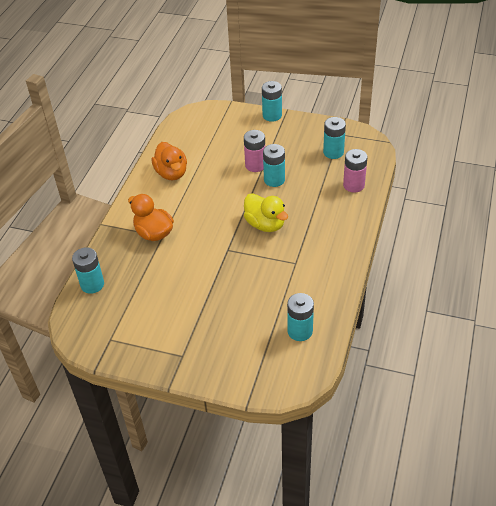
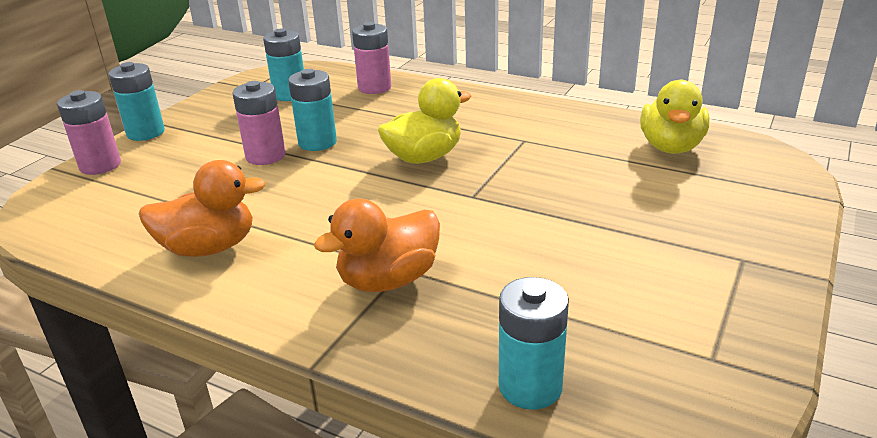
camera: 80 degrees left, 15 degrees down
(235, 114) = (100, 165): none -> pink battery
(300, 331) = (671, 147): turquoise battery -> yellow duck

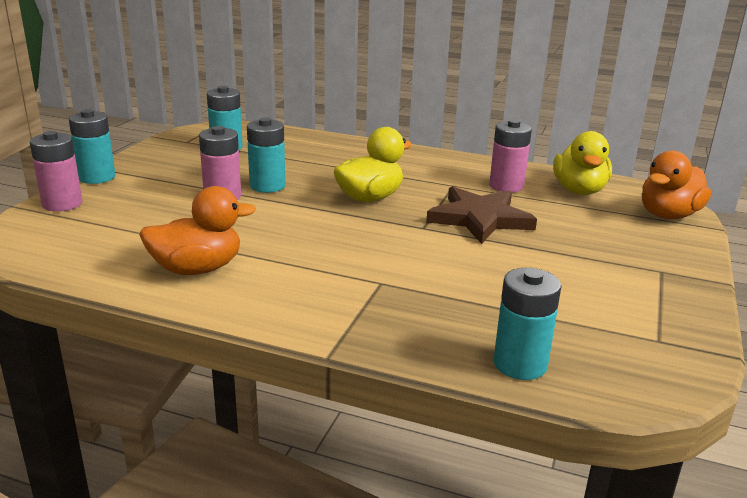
camera: 10 degrees left, 5 degrees down
(374, 88) = (304, 143): pink battery -> pink battery (506, 186)
(388, 280) = (372, 291): orange duck -> orange duck (668, 215)
(542, 185) = (480, 218): none -> brown star

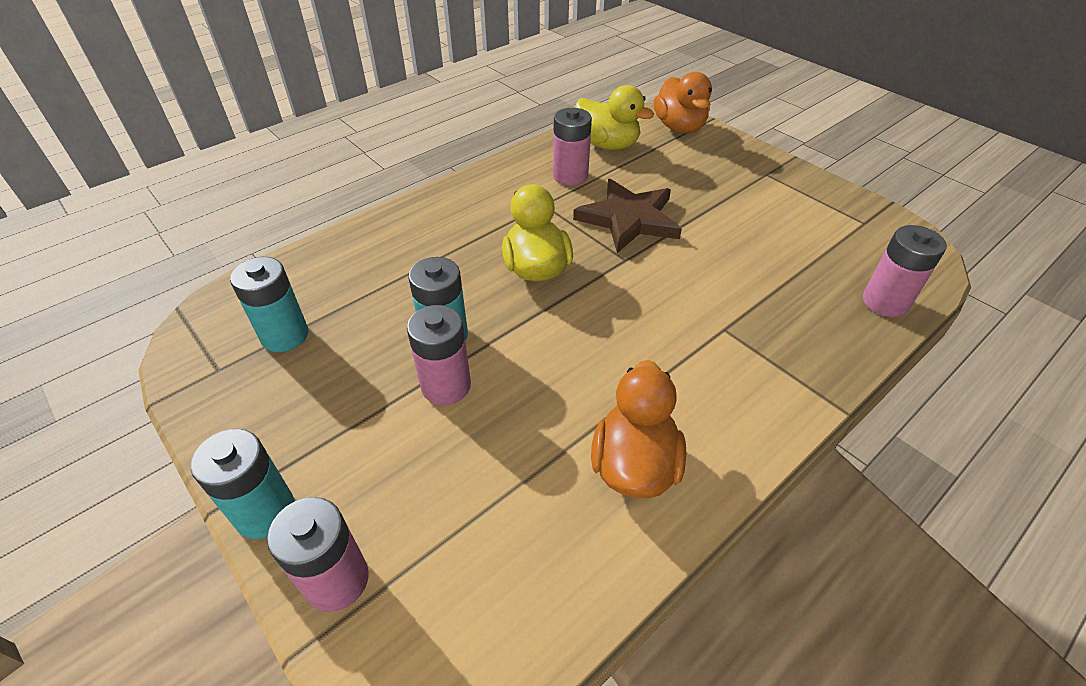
camera: 60 degrees left, 20 degrees up
(520, 364) = (885, 302): turquoise battery -> pink battery

